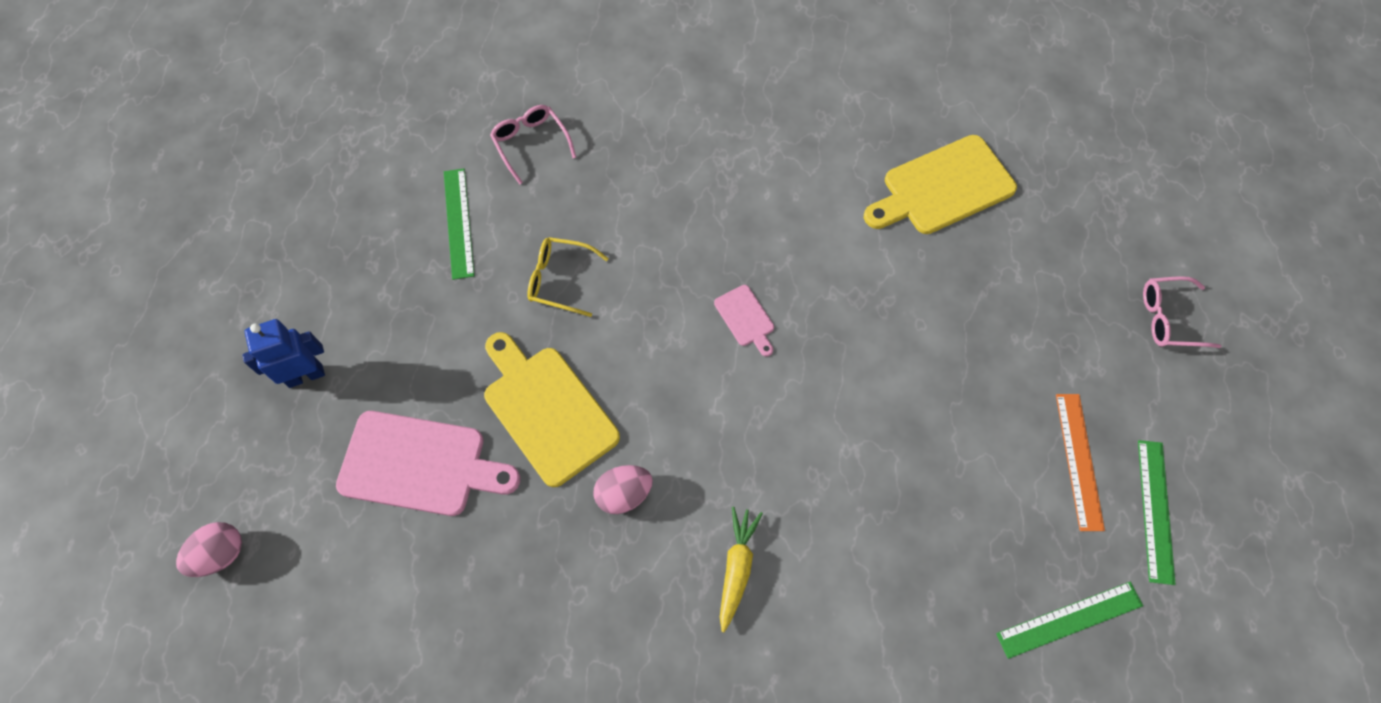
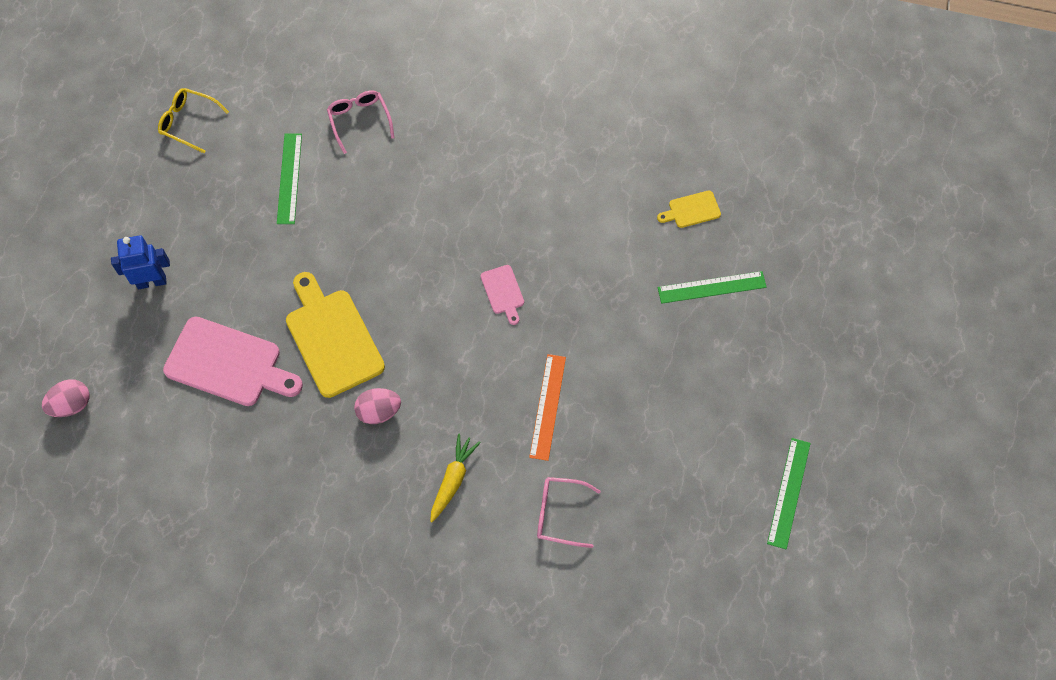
camera: 10 degrees right, 0 degrees up
(560, 280) = (361, 237): yellow glasses -> yellow glasses (188, 122)
(943, 188) = (691, 210): yellow cutting board -> yellow cutting board, size x0.48
(1069, 619) = (697, 560): green ruler -> green ruler (712, 287)
(1079, 460) = (740, 445): orange ruler -> orange ruler (548, 406)
(1168, 318) = (847, 347): pink glasses -> pink glasses (559, 514)

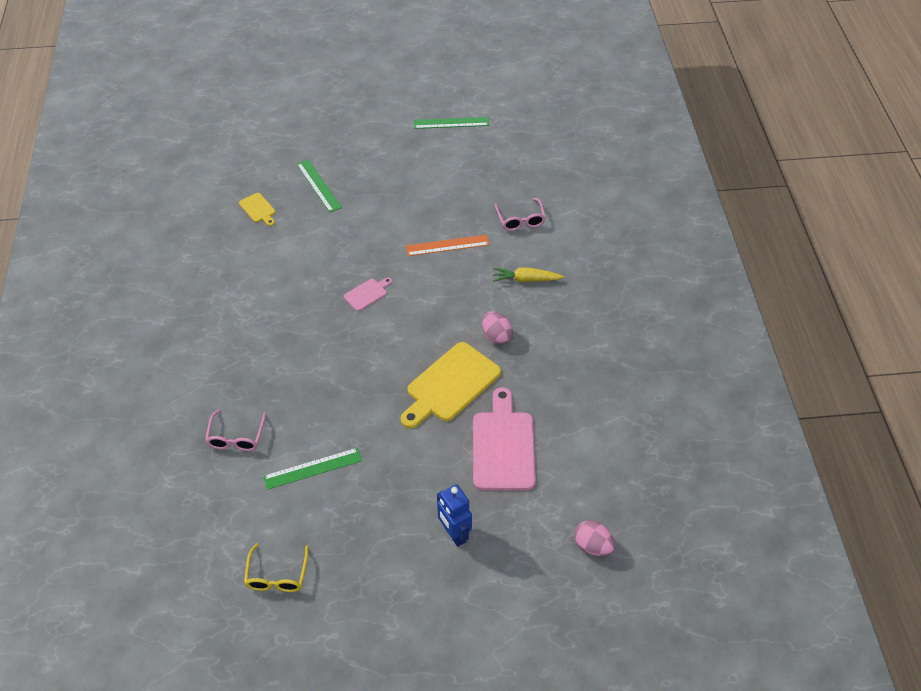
camera: 110 degrees left, 15 degrees down
(359, 120) = (236, 437): pink glasses -> pink glasses turned 45 degrees counterclockwise

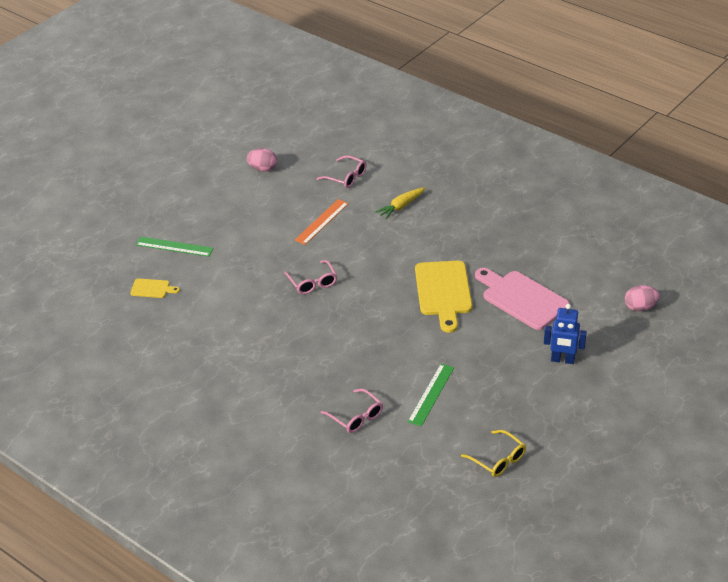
camera: 45 degrees left, 10 degrees down
(367, 294) = (312, 283): pink cutting board -> pink glasses
(451, 123) = (209, 151): green ruler -> none
(496, 336) = (430, 248): pink egg -> pink egg (262, 169)

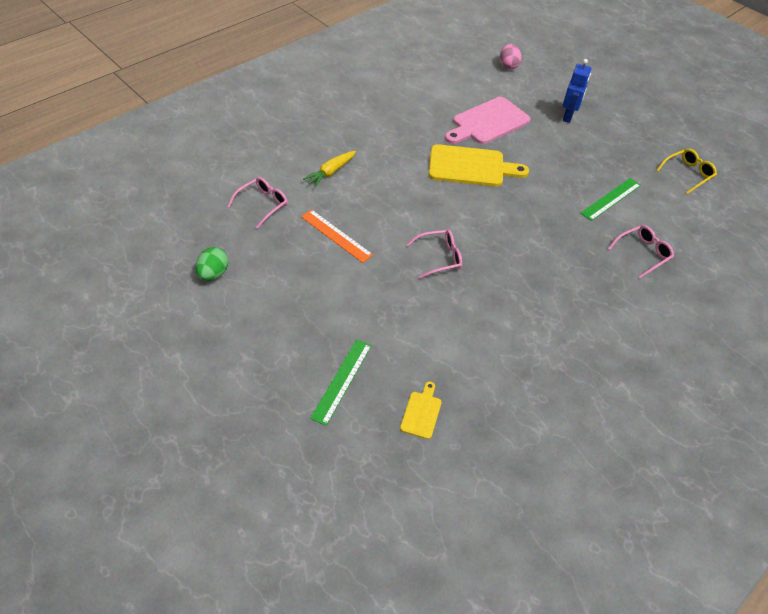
camera: 85 degrees left, 10 degrees up
(262, 169) = (213, 274): pink egg -> green egg
(401, 206) = (331, 172): yellow carrot -> yellow carrot turned 75 degrees clockwise
(431, 394) = (611, 199): green ruler -> green ruler turned 75 degrees counterclockwise

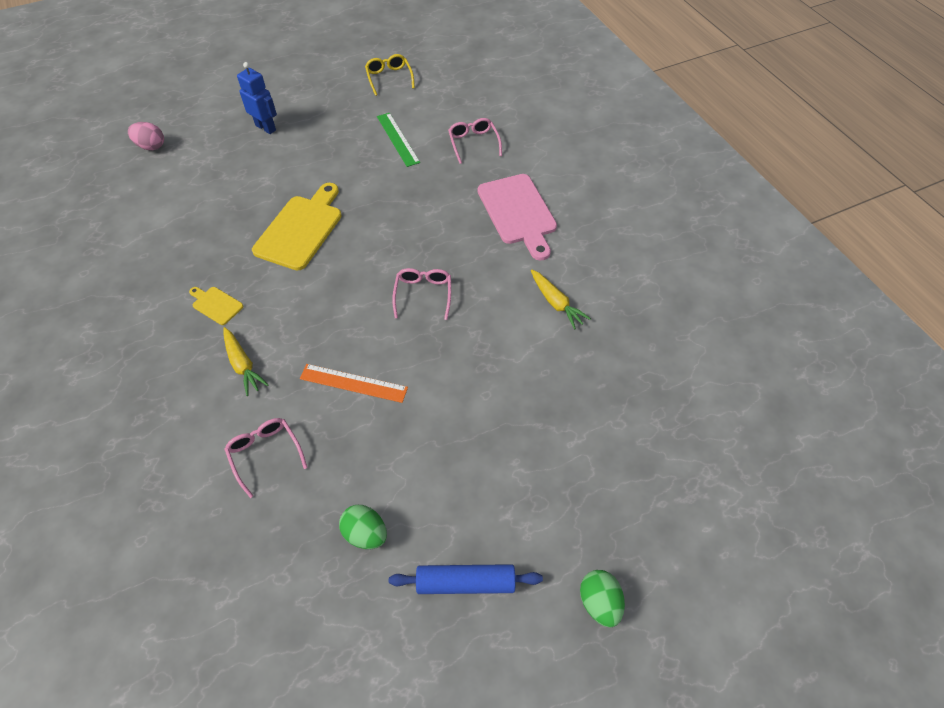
camera: 70 degrees left, 5 degrees up
(182, 434) = (599, 602): none -> green egg
(186, 341) = (465, 582): none -> blue rolling pin
(336, 235) = (353, 383): orange ruler -> orange ruler turned 45 degrees clockwise
(342, 380) = (561, 423): green ruler -> none
(421, 412) = (612, 363): yellow cutting board -> yellow cutting board (216, 305)
(473, 355) = (556, 303): none -> yellow carrot
(488, 122) = (238, 193): pink cutting board -> pink cutting board (518, 213)

